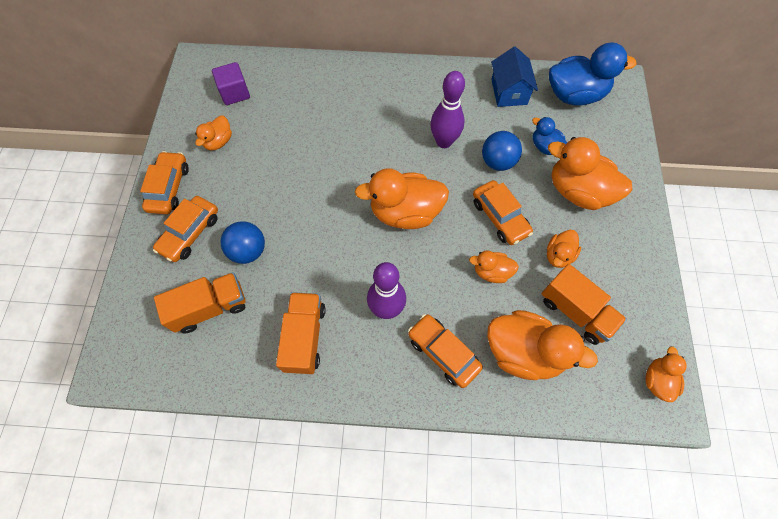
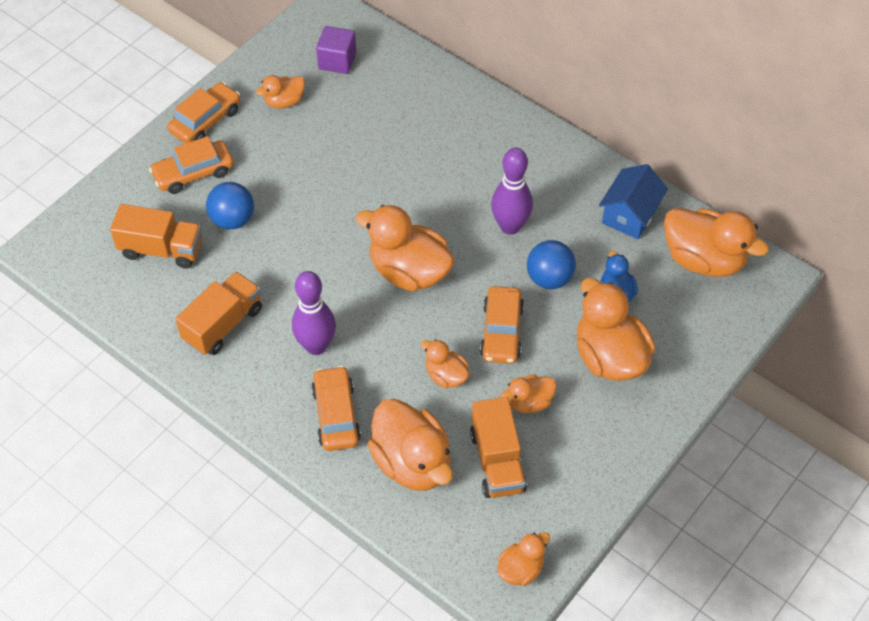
camera: 35 degrees right, 10 degrees down
(575, 95) = (703, 259): blue duck -> orange duck

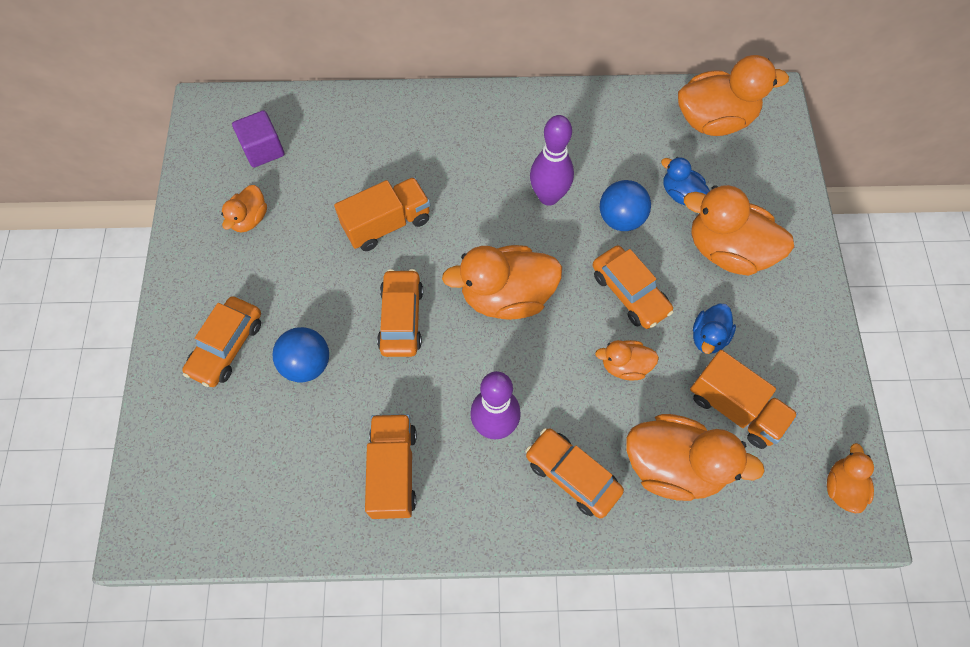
camera: 40 degrees left, 10 degrees up
(162, 249) = (266, 443): orange truck -> orange truck (387, 224)
(206, 121) = (191, 287): orange car -> orange car (401, 318)
(529, 402) = (708, 337): orange duck -> blue duck
(630, 215) = (628, 121): blue house -> none

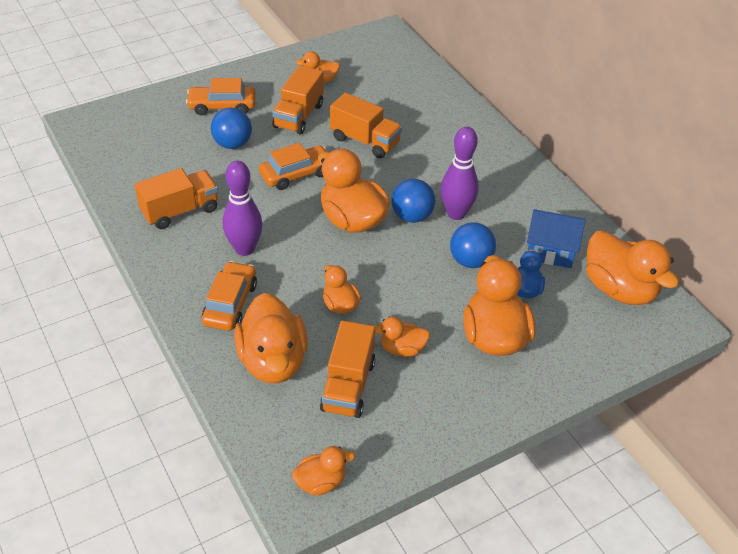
camera: 60 degrees right, 20 degrees down
(263, 150) = (376, 66): purple cube -> none
(300, 270) = (298, 116): none -> orange truck
(531, 238) = (412, 216): none -> blue ball
(629, 292) = (407, 287): orange car -> none
(640, 145) = (550, 251): none -> blue house
(708, 337) = (402, 349): blue duck -> orange duck

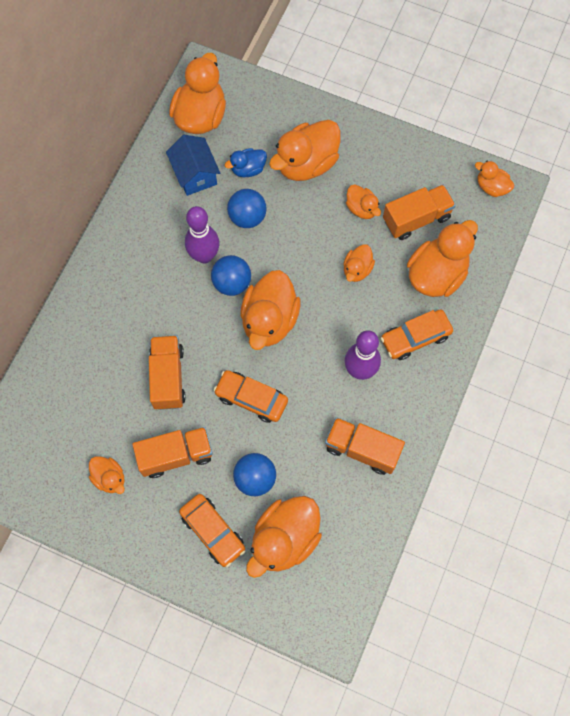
camera: 125 degrees left, 25 degrees up
(171, 135) = (284, 539): none -> orange duck

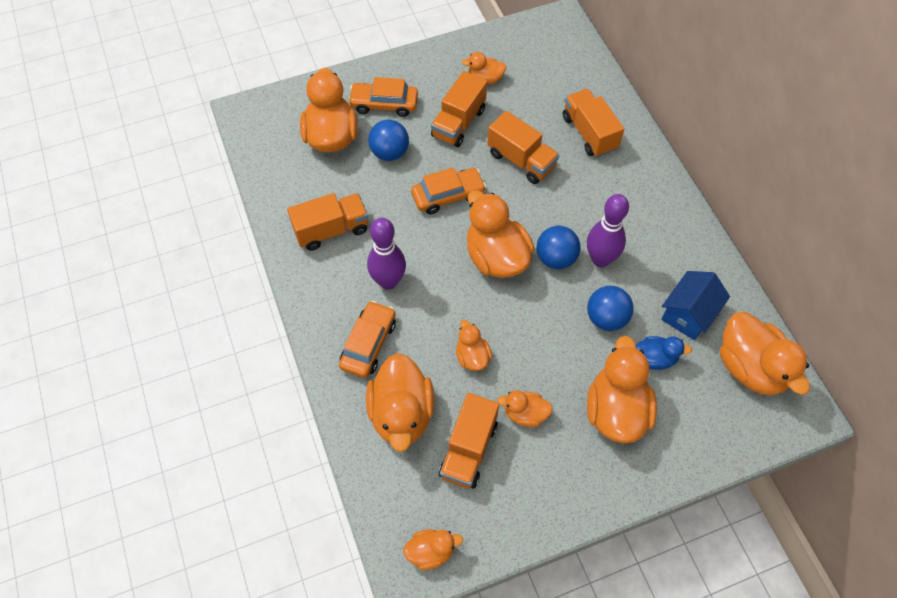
camera: 135 degrees right, 10 degrees down
(94, 352) = (589, 133): none -> orange truck
(195, 174) = (688, 314): blue house -> blue house turned 75 degrees counterclockwise
(248, 169) = (655, 358): blue duck -> blue duck turned 75 degrees clockwise

